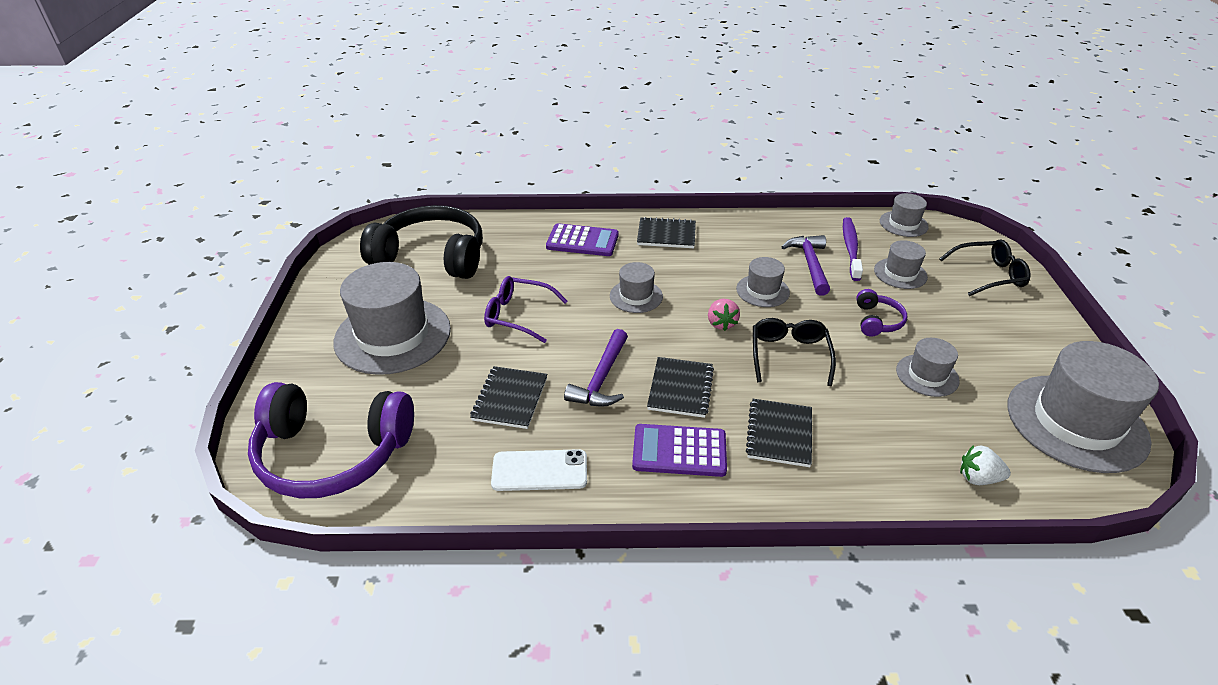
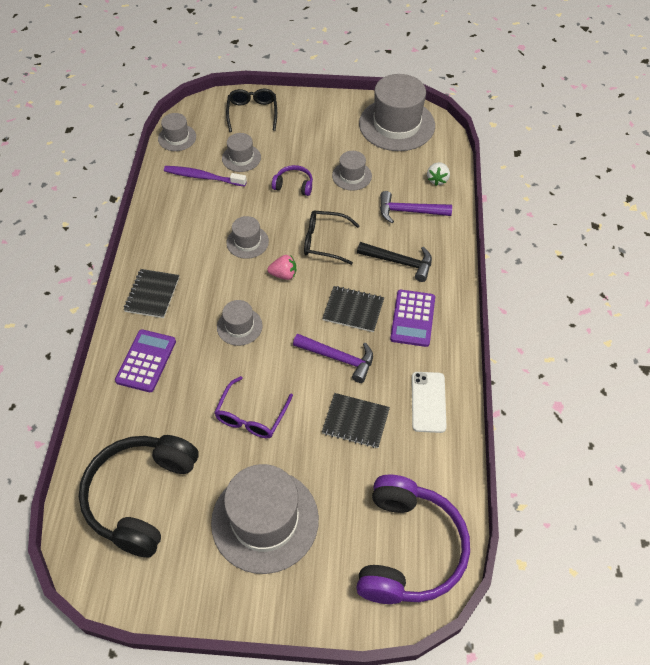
camera: 85 degrees left, 15 degrees up
(779, 434) = (400, 262): black notebook -> black hammer
(810, 264) = (218, 206): purple hammer -> purple hammer (409, 211)

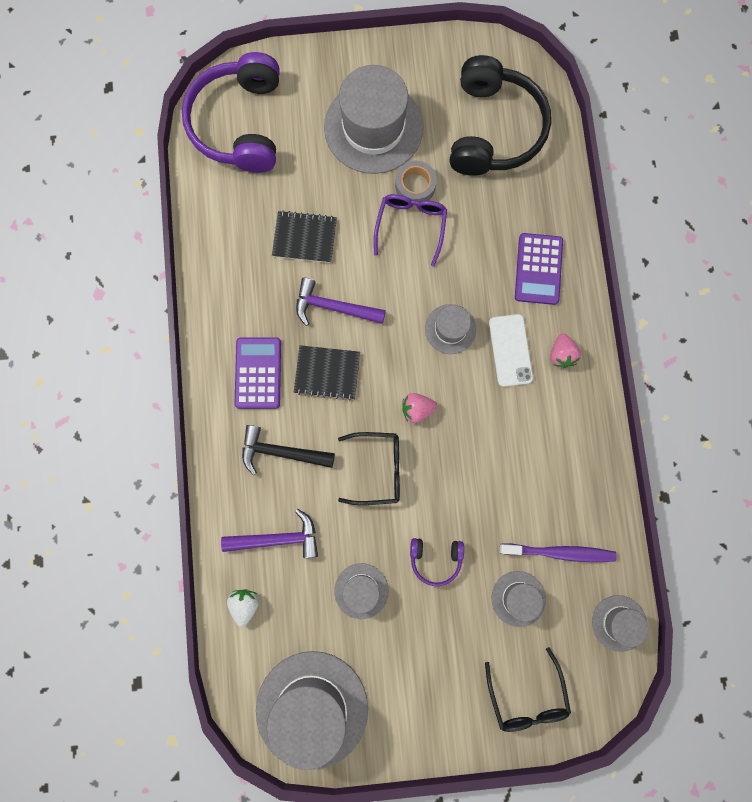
camera: 170 degrees right, 25 degrees up
(152, 294) = (561, 354): black notebook -> pink strawberry
(237, 453) = (415, 186): none -> grey tape
(247, 242) = (472, 451): grey hat -> none
(428, 402) = (232, 272): white phone -> white phone (510, 350)

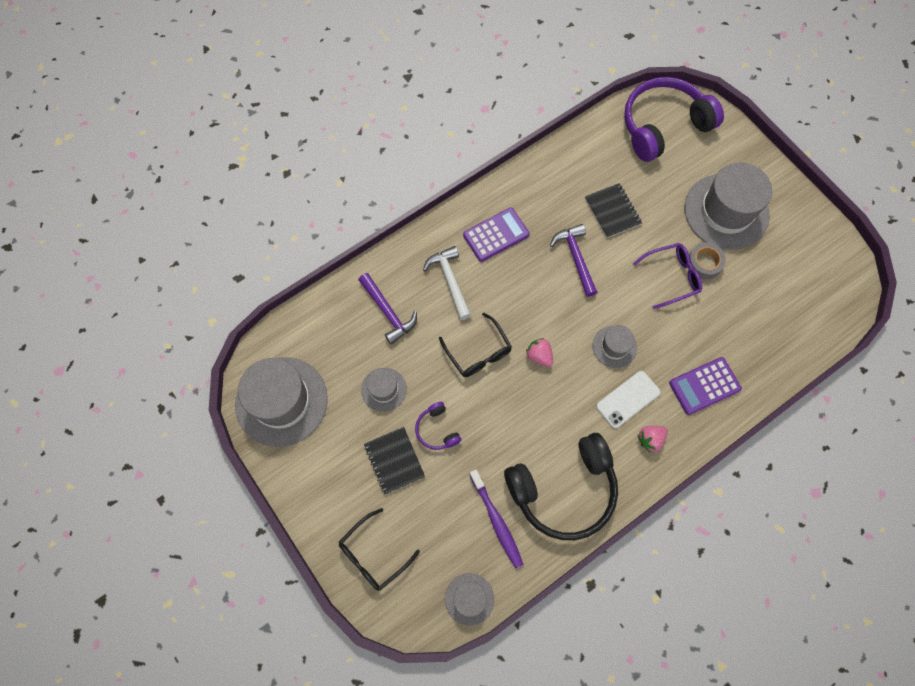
camera: 60 degrees right, 10 degrees down
(245, 604) = (330, 316): white strawberry -> none
(281, 452) = (450, 280): black hammer -> white hammer
(327, 373) = (525, 279): black notebook -> black notebook (394, 461)
(493, 130) = (788, 294): black headphones -> black headphones (563, 490)
(518, 598) = (443, 508): grey hat -> none

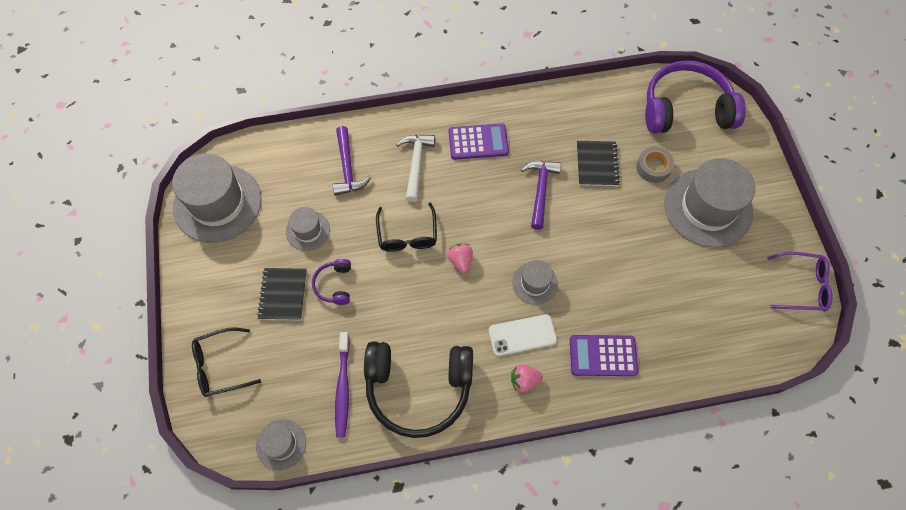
camera: 25 degrees right, 5 degrees down
(672, 277) = (623, 244): purple glasses -> purple glasses (802, 286)
(704, 263) = (661, 245): grey tape -> grey tape (653, 167)

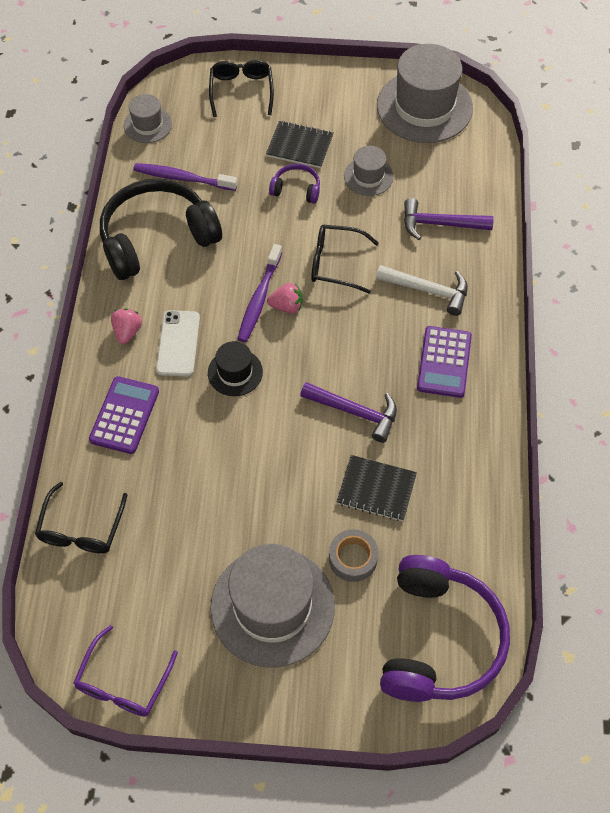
camera: 105 degrees right, 5 degrees down
(418, 388) = (157, 238): black headphones -> black headphones turned 45 degrees clockwise
(459, 284) = (259, 299): none -> purple toothbrush
(535, 283) = (235, 372): grey hat -> black hat
(709, 355) = (81, 529): none -> black glasses

